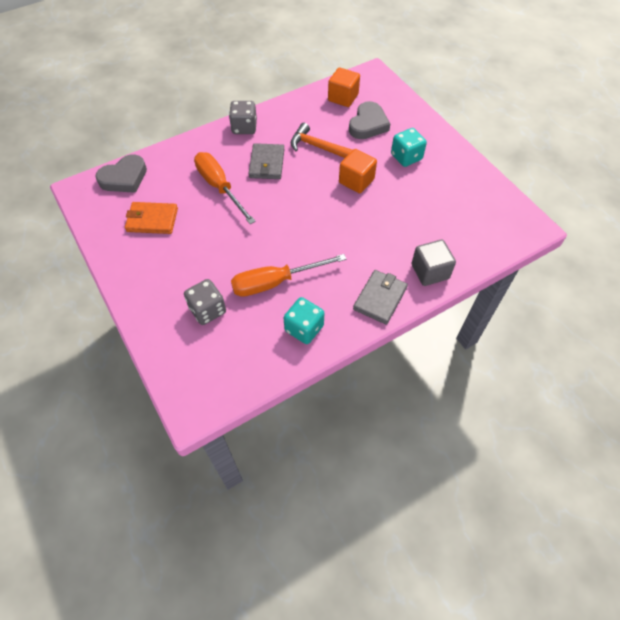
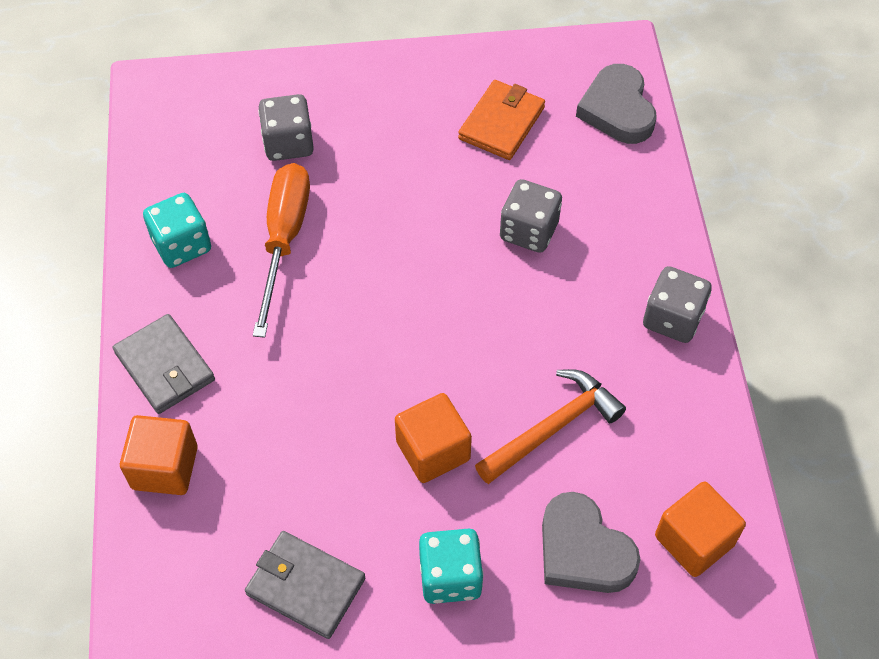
camera: 115 degrees right, 0 degrees up
(220, 187) = (529, 231): orange screwdriver -> grey dice
(267, 163) = (553, 320): grey wallet -> grey wallet (305, 586)
(430, 271) = (165, 468): grey cube -> orange cube

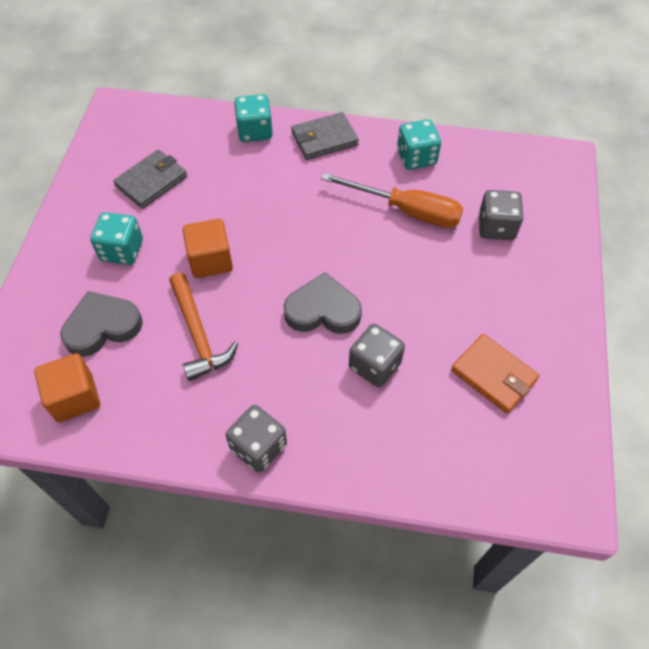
camera: 105 degrees right, 0 degrees up
(165, 468) = (255, 131): orange cube -> turquoise dice
(617, 109) = (495, 477): grey heart -> grey heart (323, 310)

